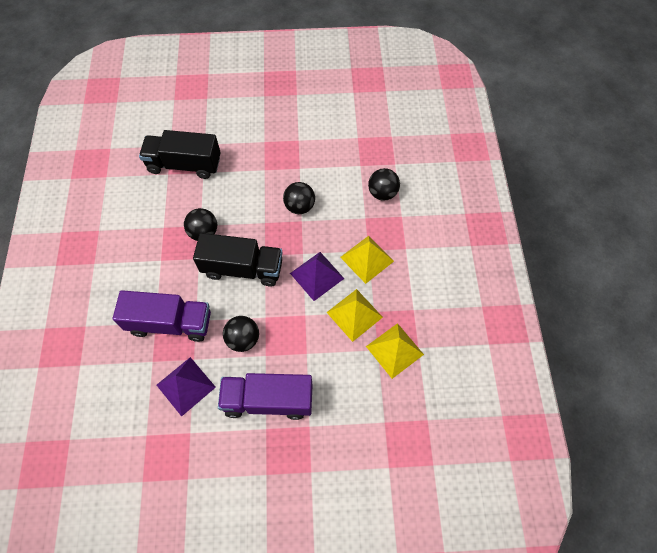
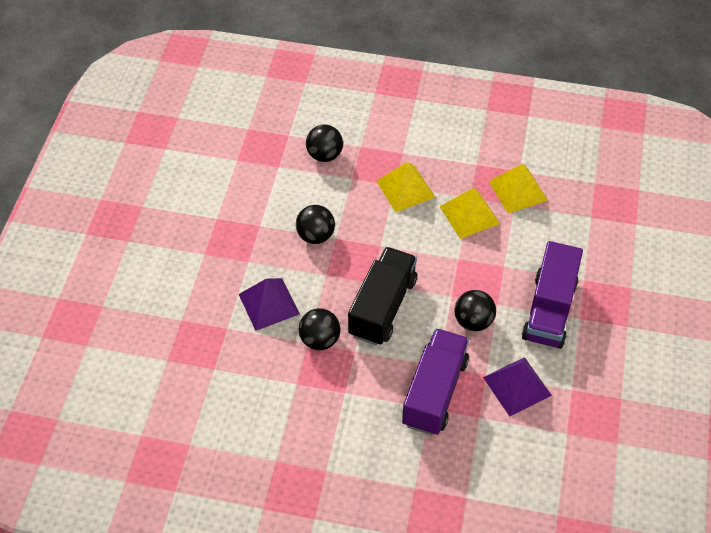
camera: 75 degrees left, 10 degrees down
(184, 164) = (206, 347): black truck -> none
(317, 275) = (413, 238): purple pyramid -> purple pyramid (268, 304)

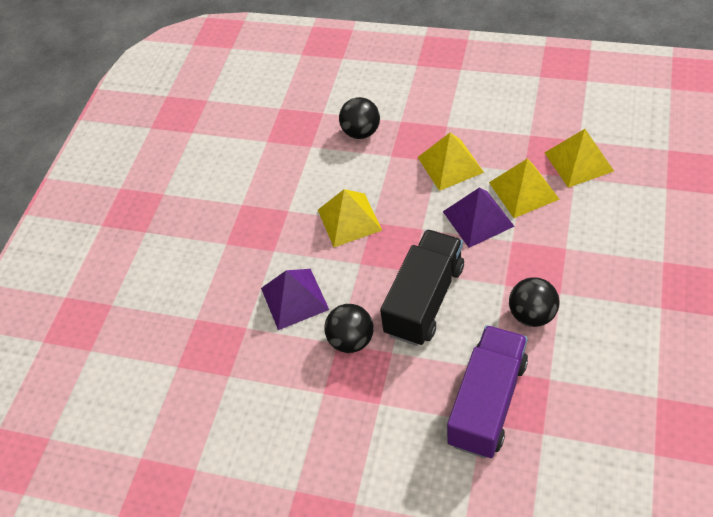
camera: 10 degrees right, 0 degrees up
(315, 236) = (349, 220): black ball -> yellow pyramid
(517, 386) = (588, 393): purple pyramid -> purple pyramid (478, 218)
(549, 310) = (623, 299): purple truck -> none

